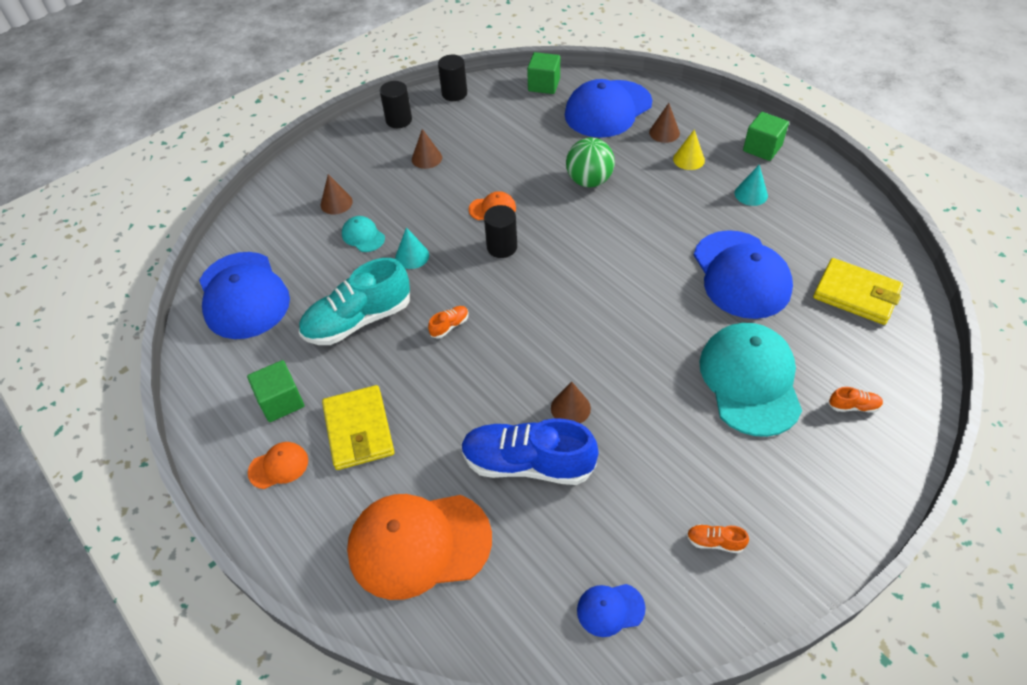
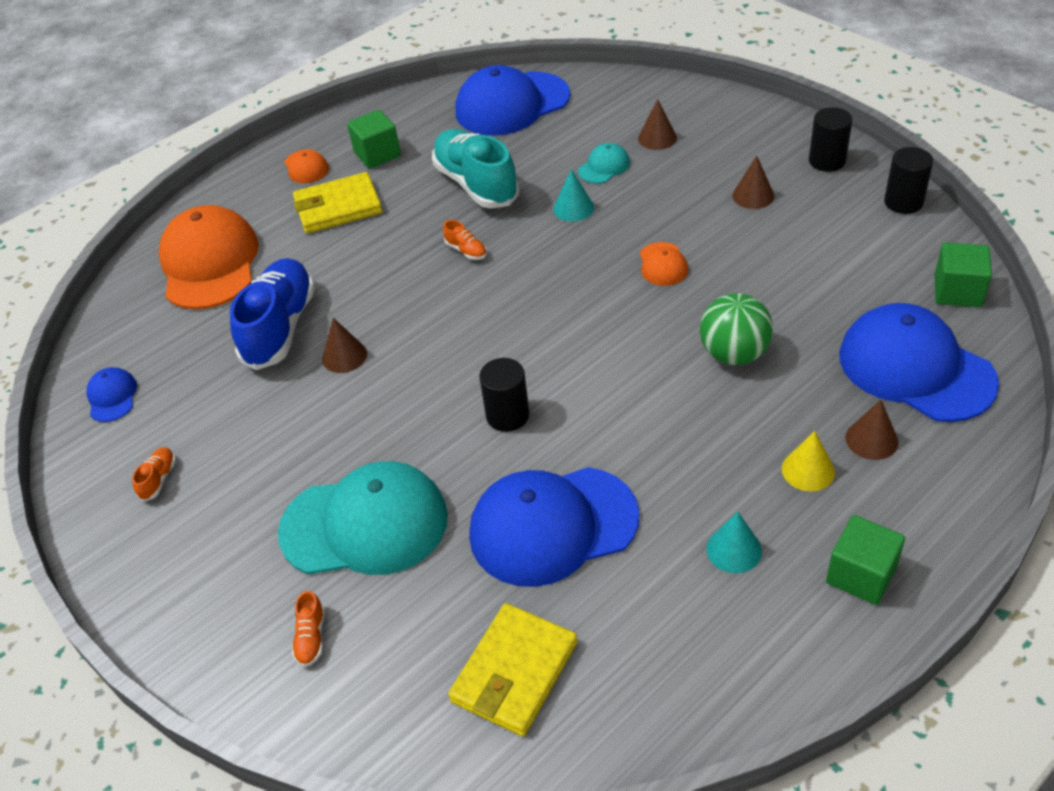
camera: 90 degrees right, 5 degrees down
(502, 247) = (593, 279): black cylinder -> black cylinder (507, 415)

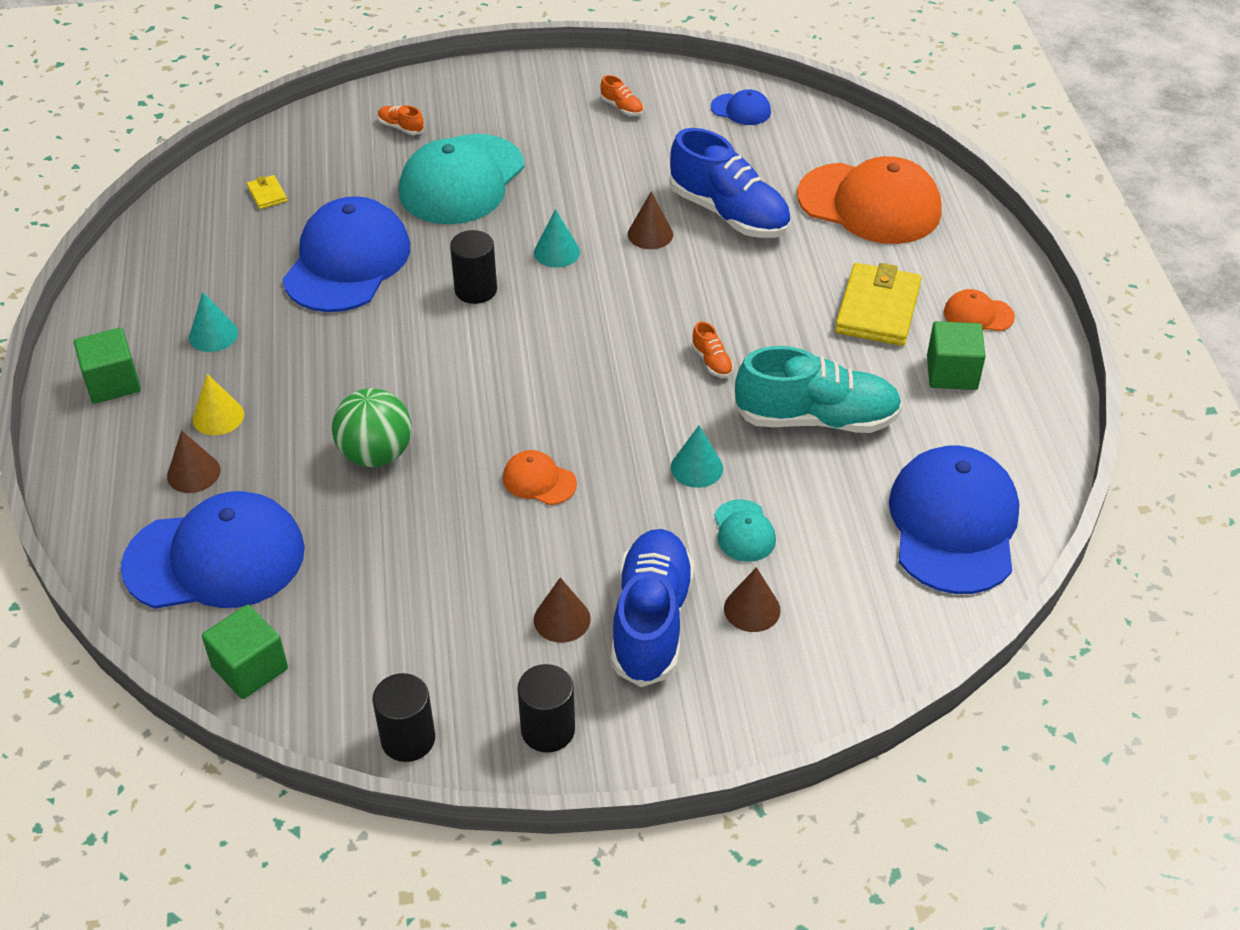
camera: 120 degrees right, 0 degrees up
(415, 396) = (557, 252): none -> turquoise cone
(466, 251) = (712, 362): orange shoe -> orange shoe turned 105 degrees counterclockwise
(514, 672) = (267, 194): yellow wallet -> yellow wallet, size x0.45
(711, 165) = (651, 621): none -> blue shoe

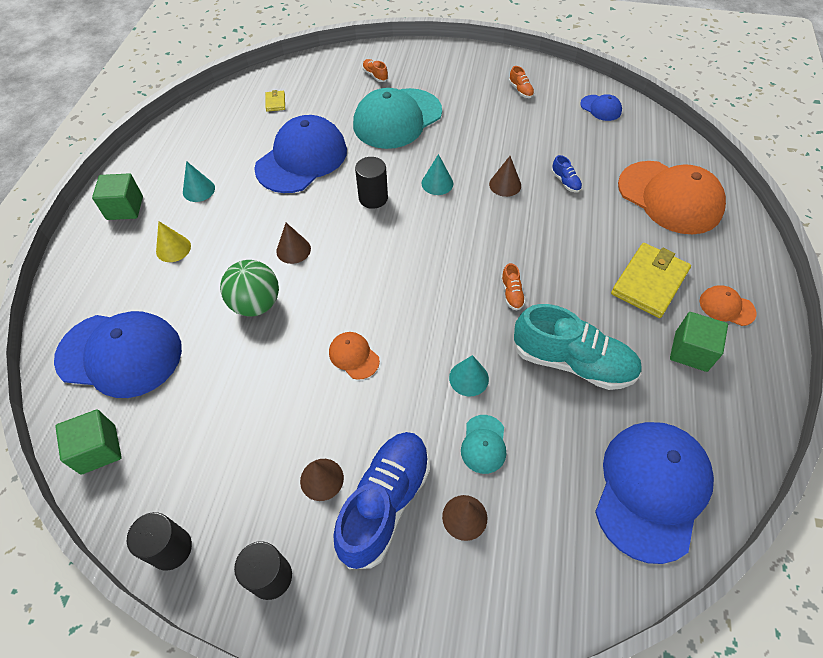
camera: 20 degrees right, 10 degrees up
(193, 473) = (139, 285): brown cone -> brown cone (293, 250)
(729, 213) = (565, 182): blue shoe -> blue shoe, size x0.40

